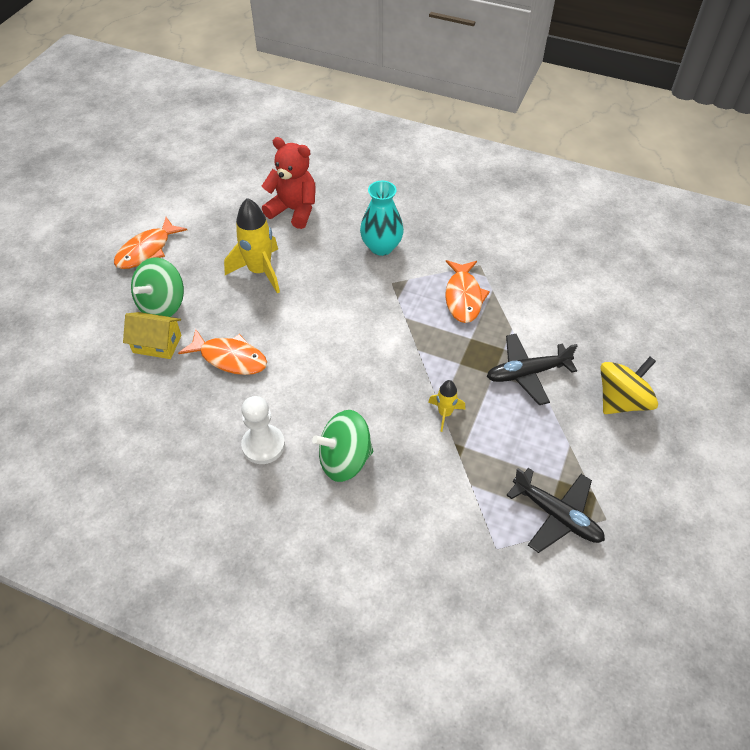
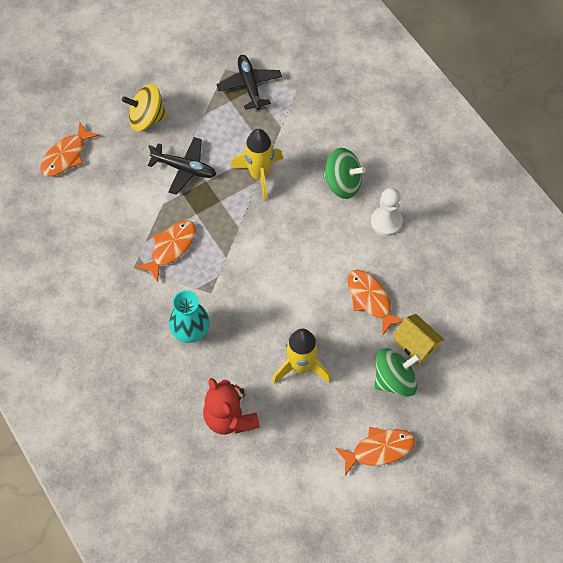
camera: 145 degrees left, 10 degrees up
(445, 413) = (259, 175): yellow rocket -> yellow rocket, size x1.89
(649, 318) = (66, 156): none -> orange fish

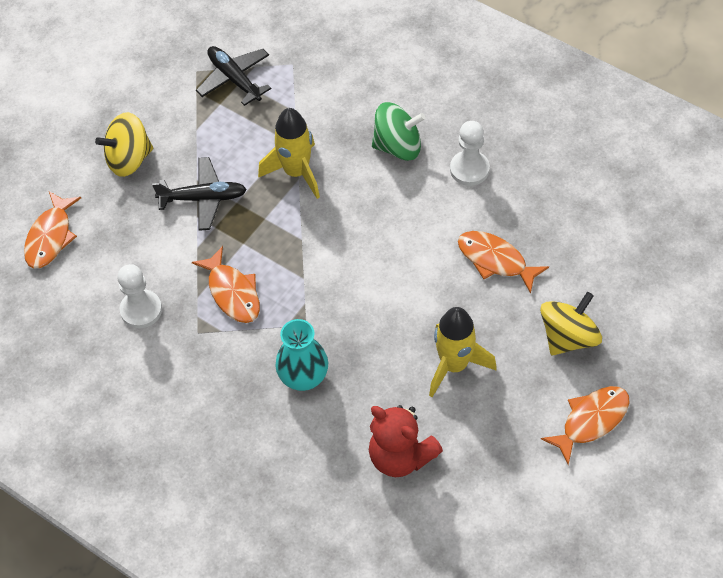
camera: 20 degrees left, 5 degrees down
(102, 235) = (141, 310): none -> white pawn
(171, 248) = (232, 293): orange fish -> orange fish turned 135 degrees clockwise
(394, 380) = (568, 337): green spinning top -> yellow spinning top
(416, 344) = (572, 289): yellow house -> none

